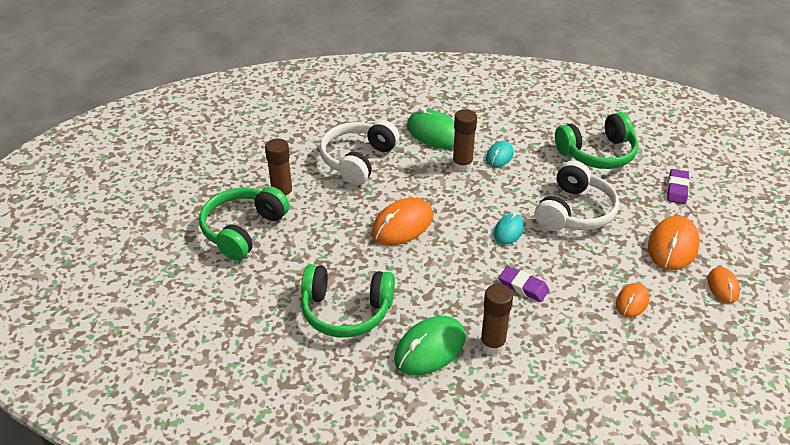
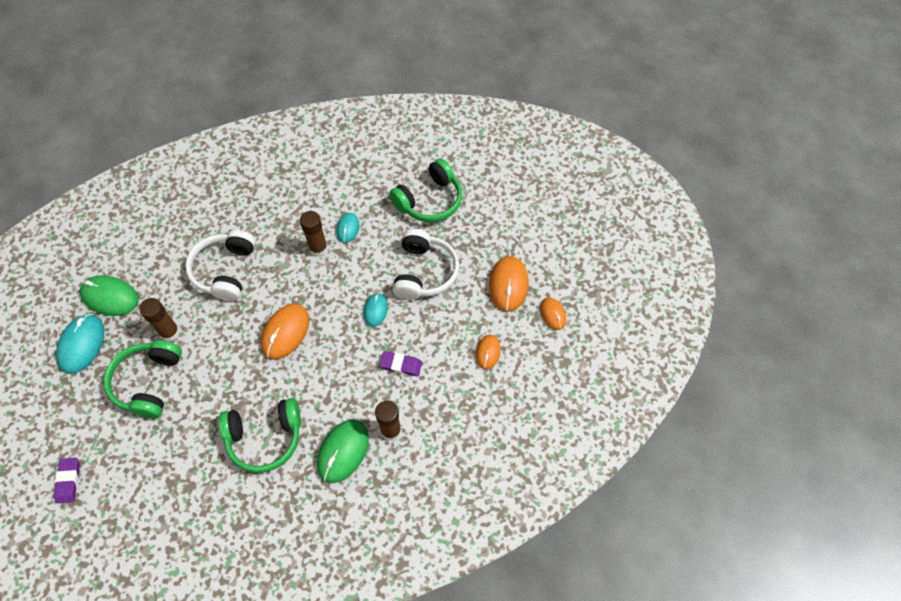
camera: 20 degrees left, 20 degrees up
(192, 183) = (82, 344): none -> turquoise mouse
(434, 133) = (284, 218): green mouse -> green mouse (110, 297)
(677, 189) = (501, 221): purple eraser -> purple eraser (68, 481)

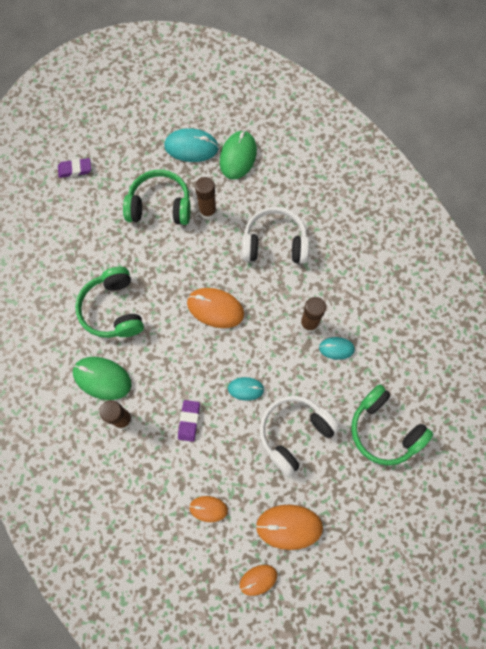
camera: 85 degrees right, 10 degrees up
(424, 272) = (294, 433): white headphones -> white headphones turned 135 degrees clockwise

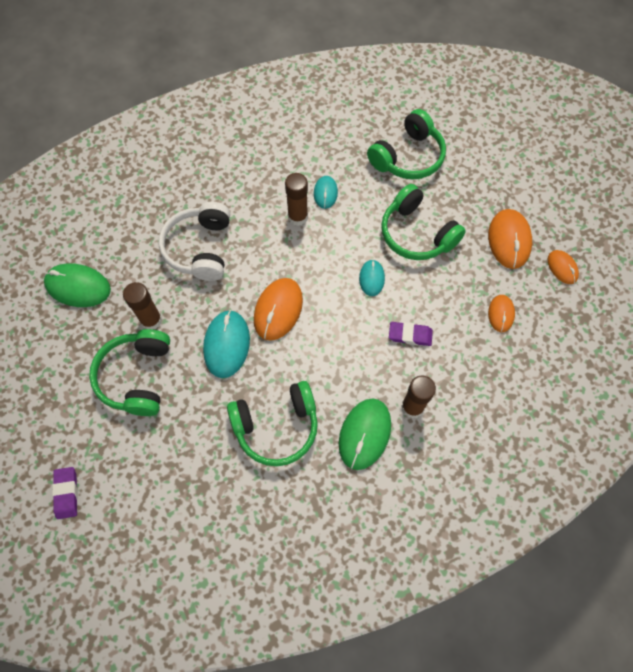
camera: 90 degrees left, 5 degrees down
(191, 147) = (55, 341): turquoise mouse -> turquoise mouse (226, 344)
(294, 433) = (416, 234): white headphones -> green headphones

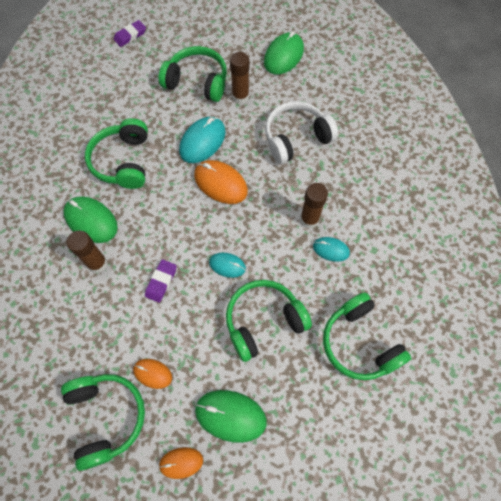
camera: 105 degrees right, 0 degrees up
(66, 493) = (130, 35): purple eraser -> purple eraser turned 45 degrees counterclockwise
(200, 248) = (296, 138): white headphones -> white headphones turned 45 degrees counterclockwise
(226, 344) = (202, 141): turquoise mouse -> turquoise mouse turned 75 degrees counterclockwise
(509, 240) = (230, 416): orange mouse -> green mouse
(554, 341) = (106, 417): none -> green headphones

